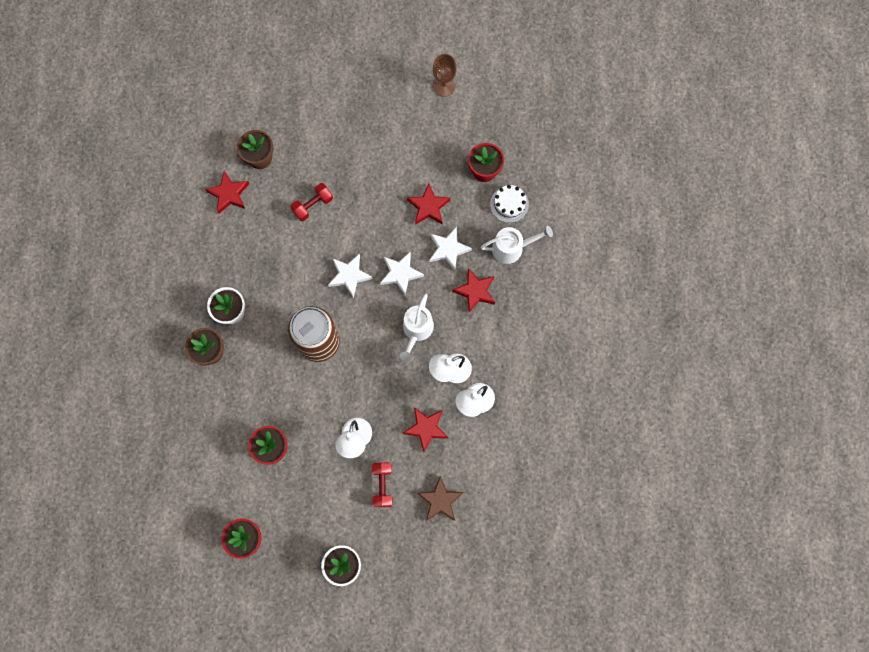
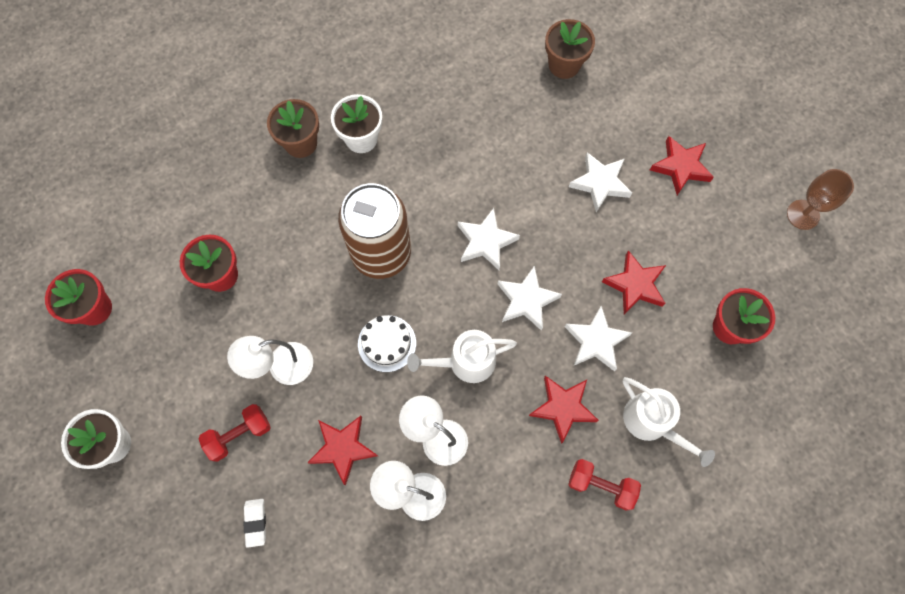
camera: 60 degrees right, 5 degrees down
(229, 194) = (499, 57): red star -> red star (680, 167)
(313, 205) = (546, 152): red dumbbell -> red dumbbell (601, 485)
(353, 186) = (600, 183): none -> white star
(440, 500) = (256, 522): brown star -> white eraser
(509, 204) = (708, 385): white cake -> white cake (387, 343)

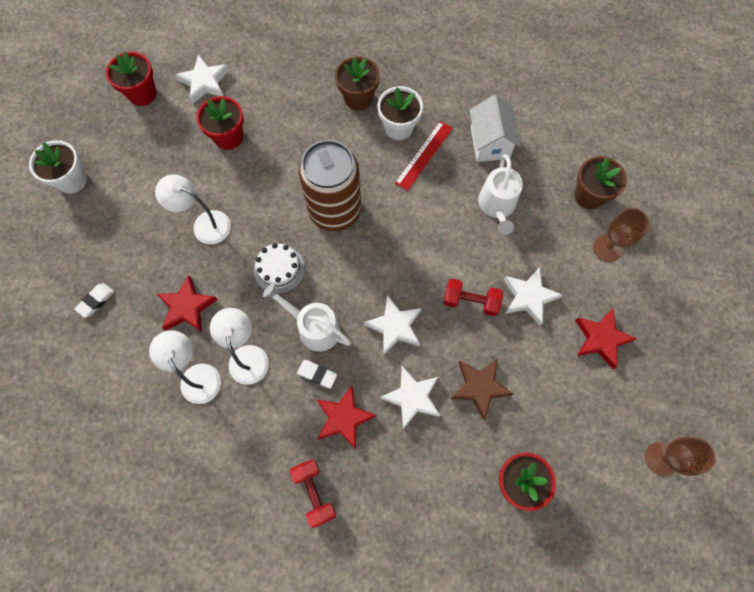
camera: 45 degrees right, 0 degrees up
(239, 434) = (140, 241): red dumbbell -> red dumbbell (470, 301)
(406, 143) = (424, 155): none -> red ruler
(447, 88) = (489, 143): none -> white house
(485, 242) = (408, 264): white star -> white star (204, 82)
(507, 395) = (317, 374): none -> white eraser
(617, 94) = (607, 248): none -> brown goblet
(635, 285) = (479, 387): red star -> brown star
(652, 422) = (392, 488): white watering can -> white watering can (497, 206)

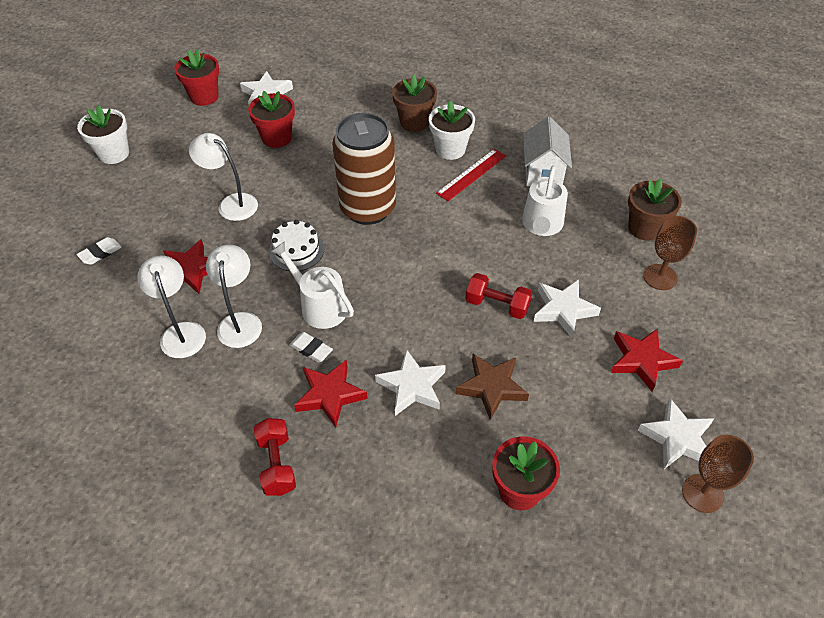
camera: 10 degrees right, 20 degrees down
(395, 327) = (407, 317): white star -> white star (677, 438)

